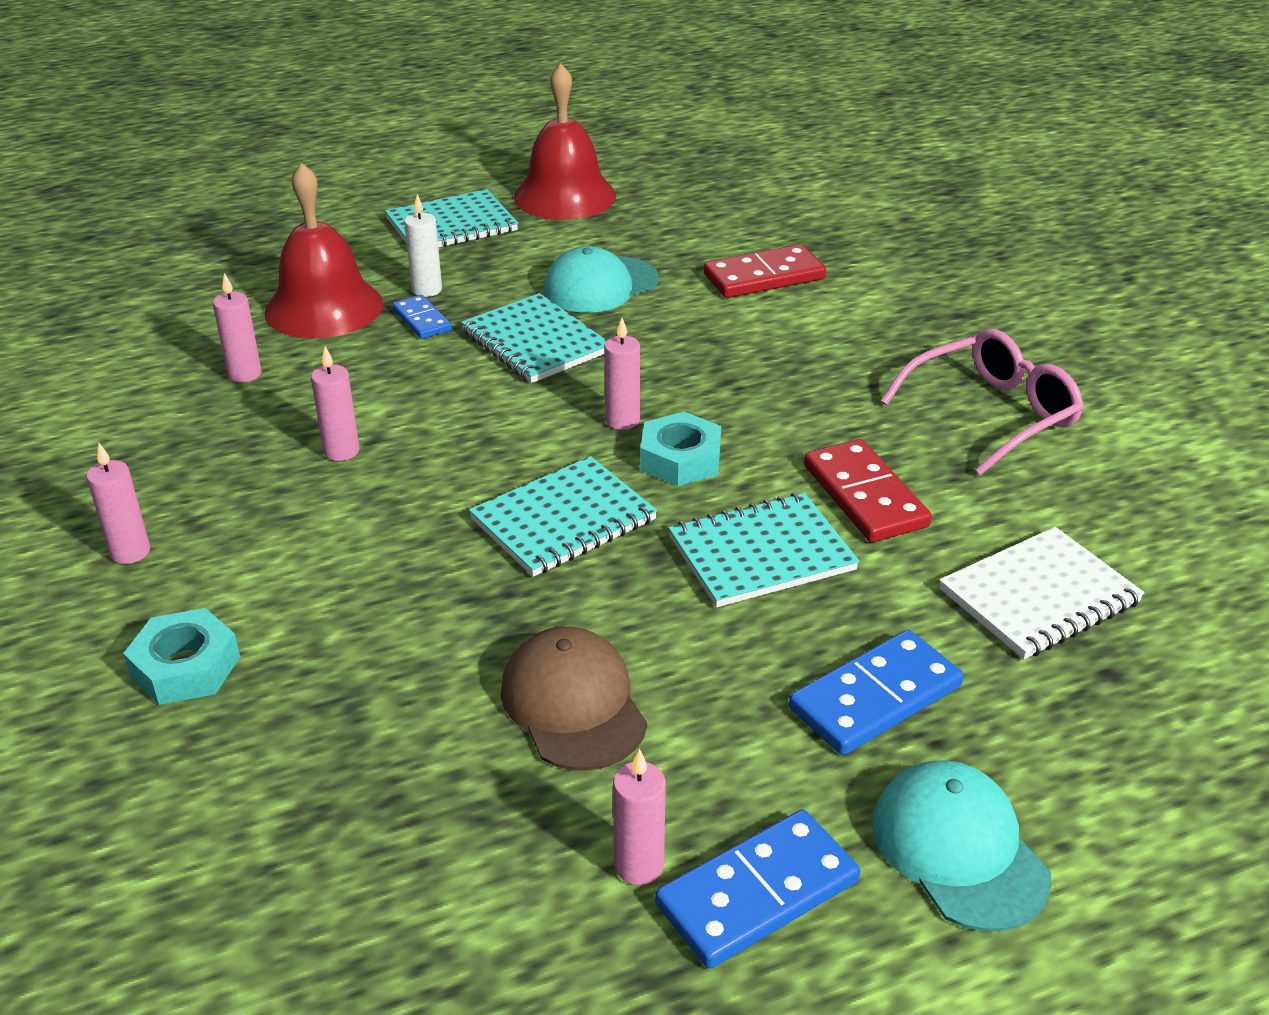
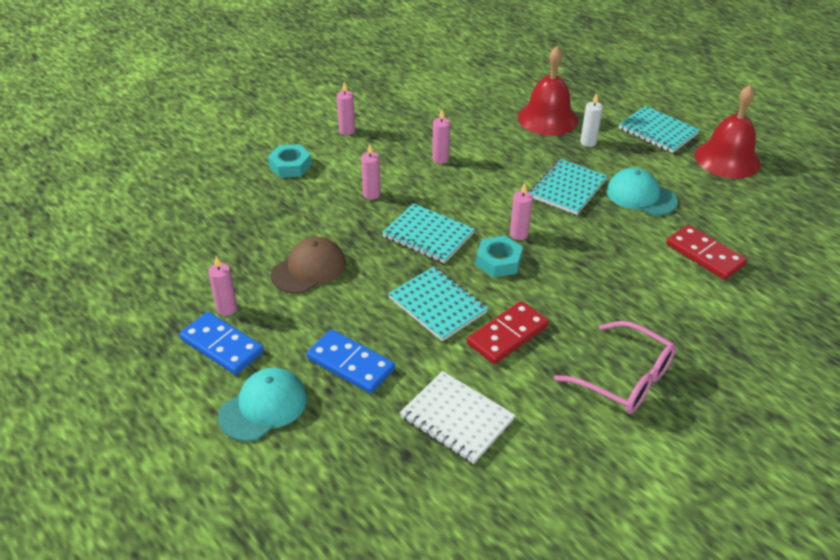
camera: 70 degrees right, 5 degrees up
(245, 374) = (479, 116): pink candle -> pink candle (371, 194)
(422, 320) = (559, 149): blue domino -> none

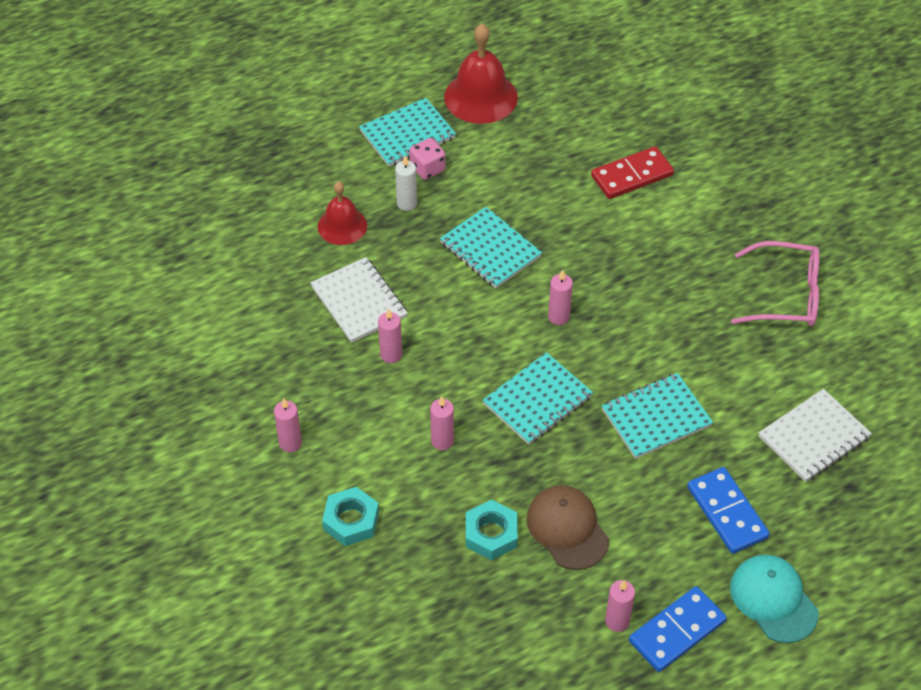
camera: 75 degrees left, 10 degrees up
(350, 364) = (727, 512): blue domino -> blue domino turned 75 degrees counterclockwise
(482, 137) = (359, 302): none -> white notebook
(498, 261) = (599, 347): turquoise nut -> turquoise nut (491, 534)
(507, 335) = (712, 369): red domino -> none
(547, 118) = (342, 226): red bell -> red bell, size x0.63
(625, 379) = (786, 295): pink glasses -> pink glasses turned 45 degrees clockwise
(630, 146) = (427, 169): none -> pink dice
(641, 196) = (523, 191): turquoise cap -> none

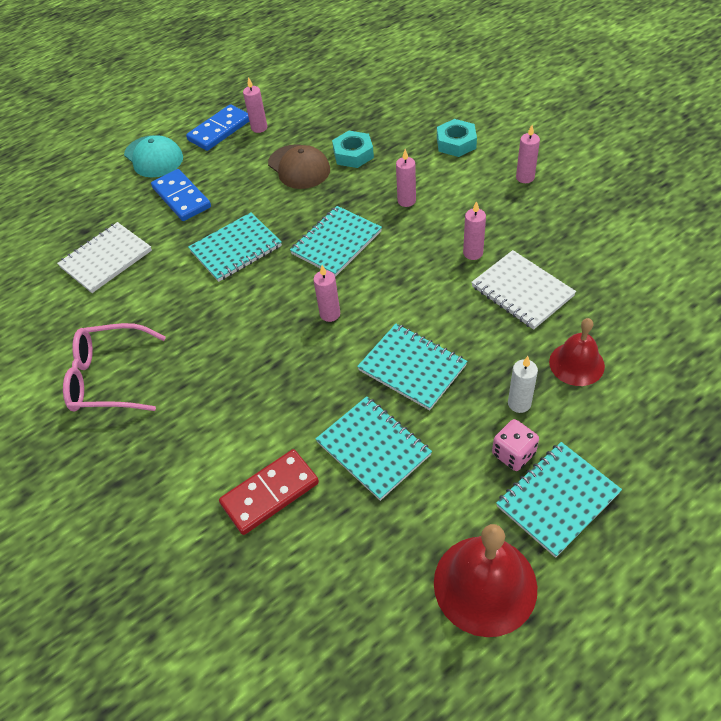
camera: 175 degrees right, 0 degrees up
(540, 192) = (373, 448): none -> turquoise notebook

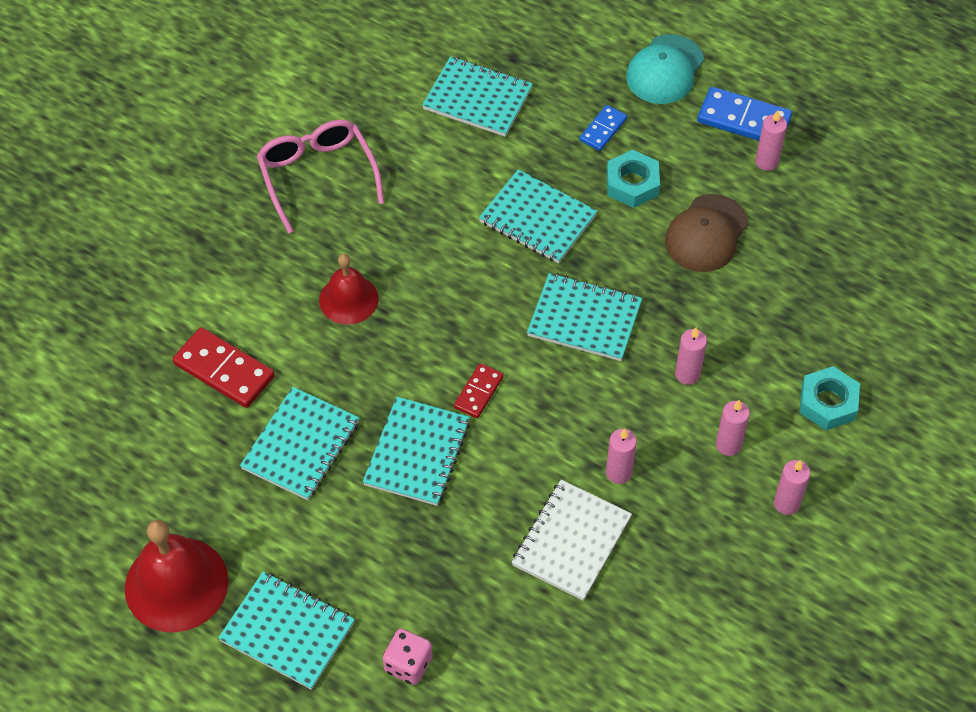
camera: 65 degrees right, 5 degrees up
(106, 259) = (477, 99): white notebook -> turquoise notebook
(181, 197) = (603, 129): blue domino -> blue domino, size x0.59
(330, 314) = (468, 348): pink candle -> pink candle (728, 445)
(353, 154) = (755, 287): turquoise nut -> turquoise nut (632, 184)
(372, 316) = (478, 392): none -> red domino
(513, 454) = (332, 579): pink dice -> pink dice (408, 664)
(519, 403) = (400, 571): white candle -> none
(576, 363) = (475, 621): red bell -> red bell (348, 299)

